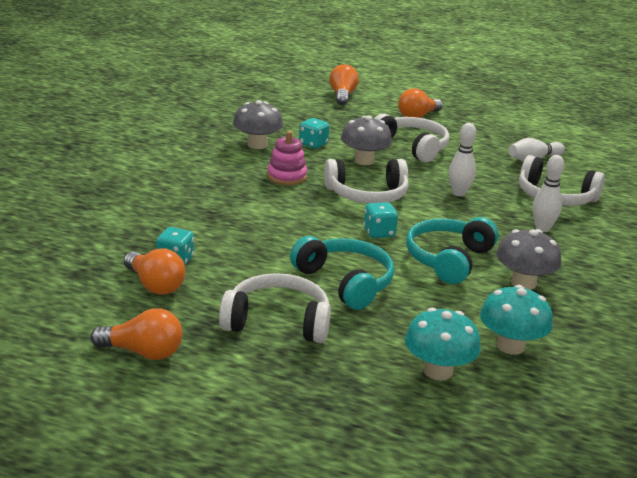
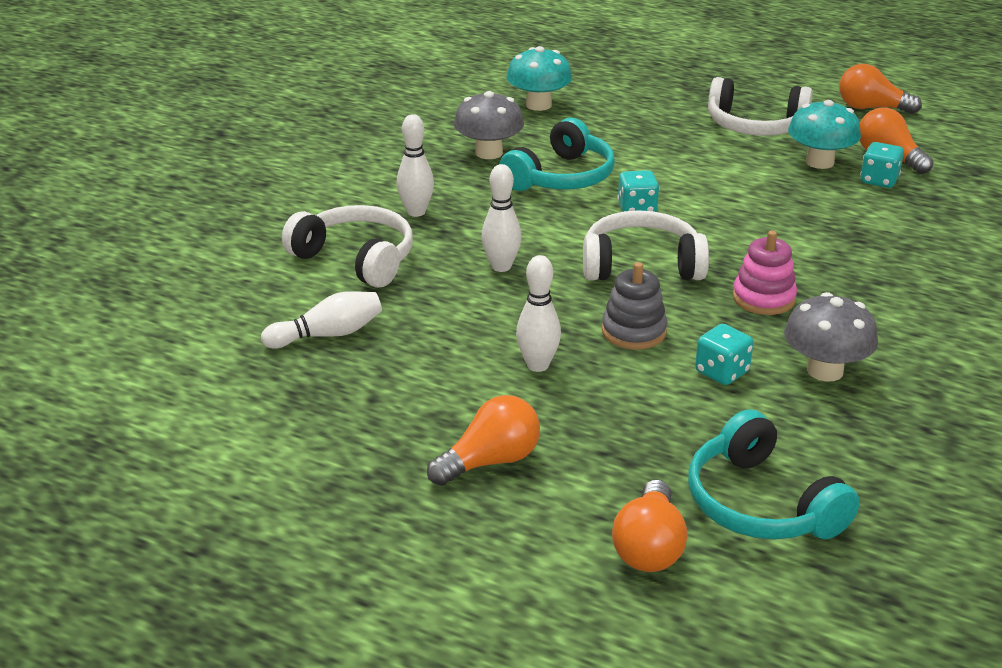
camera: 170 degrees left, 5 degrees up
(345, 282) = (686, 157): turquoise headphones -> turquoise headphones (761, 504)
(364, 161) = (634, 331): grey mushroom -> grey stacking toy
(412, 147) = (538, 365): white headphones -> white bowling pin
(438, 371) = (613, 91): turquoise mushroom -> turquoise mushroom (819, 162)

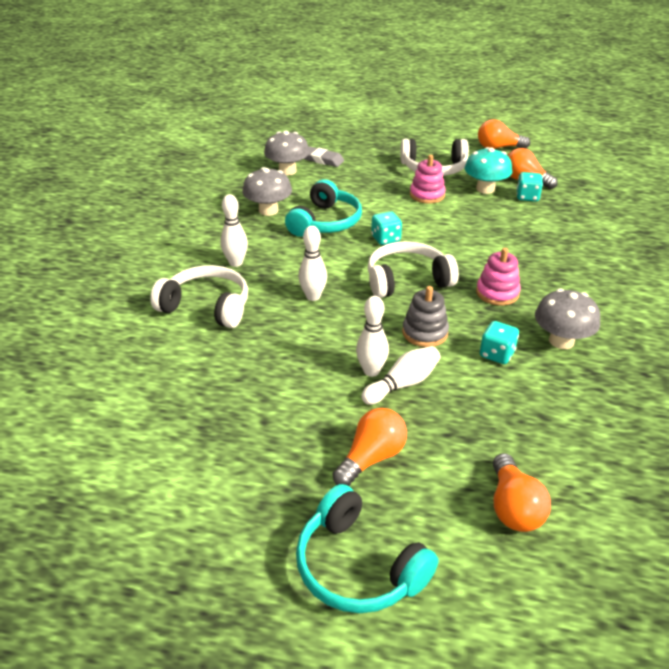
camera: 15 degrees left, 5 degrees up
(328, 335) = (210, 373): white bowling pin -> white bowling pin (402, 384)
(538, 105) = (287, 171): turquoise mushroom -> grey mushroom
(595, 95) = (322, 160): none -> grey eraser
(726, 160) = (427, 195): none -> pink stacking toy
(761, 504) = (570, 454): turquoise headphones -> turquoise headphones (358, 566)

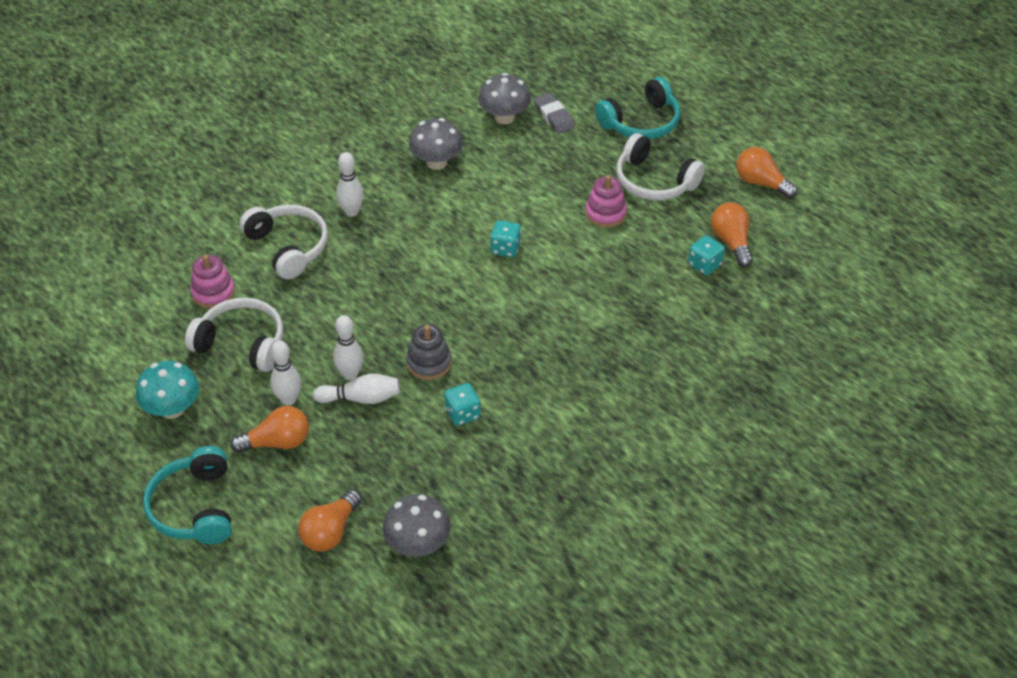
camera: 35 degrees right, 10 degrees up
(313, 296) = (378, 280): white bowling pin -> white bowling pin (288, 399)
(325, 222) = (473, 201): turquoise headphones -> turquoise headphones (641, 122)
(407, 280) = (473, 304): white headphones -> white headphones (242, 343)
(485, 189) = (674, 233): turquoise mushroom -> turquoise mushroom (172, 409)
(497, 293) = (535, 357): pink stacking toy -> pink stacking toy (213, 293)
(561, 341) = (530, 431): grey mushroom -> grey mushroom (418, 544)

